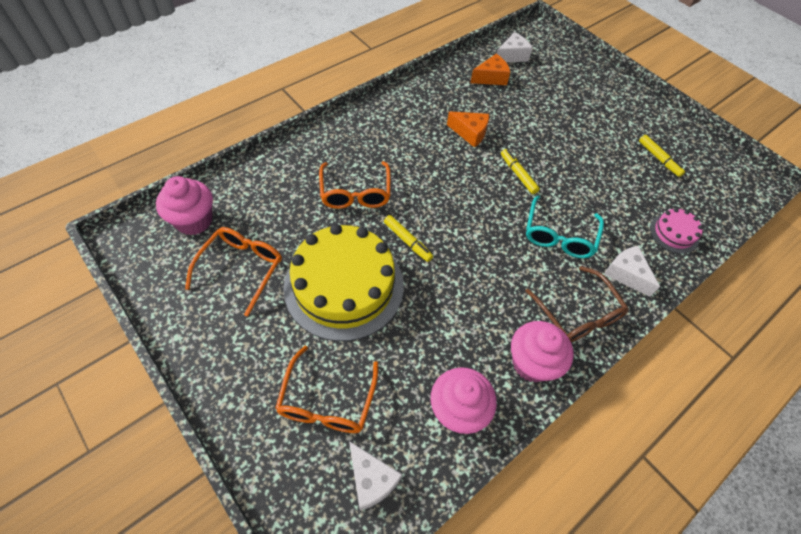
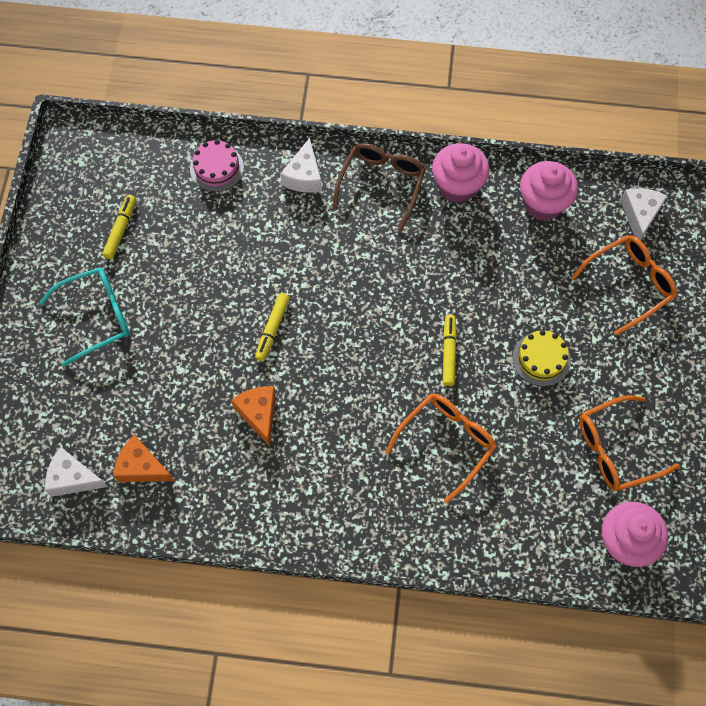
camera: 130 degrees left, 10 degrees up
(344, 286) = (541, 359): yellow cake -> yellow cake, size x0.45
(559, 236) = (314, 247): turquoise glasses -> turquoise glasses (97, 316)

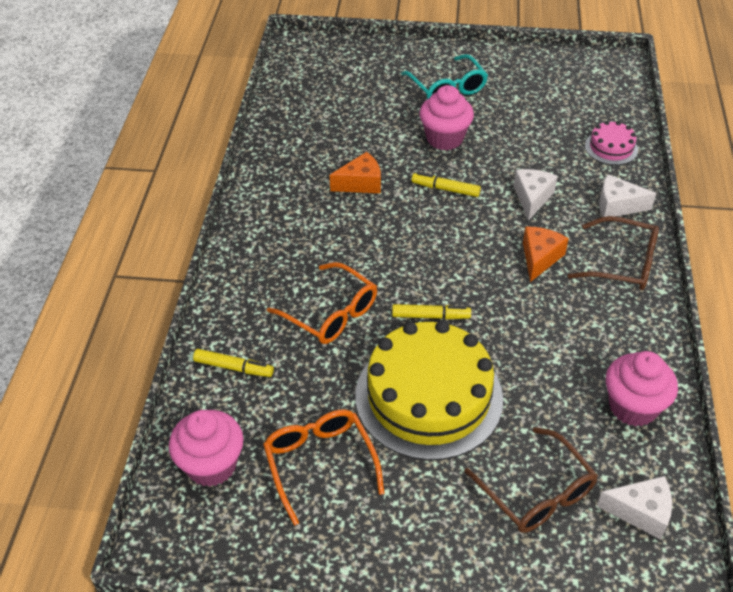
camera: 90 degrees right, 20 degrees down
(73, 478) = (306, 86): white cheese -> white cheese (532, 198)
(121, 229) = (532, 95): yellow marker -> yellow marker (234, 367)
(142, 467) = (313, 119): orange cheese -> orange cheese (540, 258)
(457, 186) = (637, 326): pink cupcake -> pink cupcake (444, 138)
(541, 359) = (428, 396): yellow cake -> yellow cake, size x2.23
(629, 284) = (537, 492): orange glasses -> brown glasses

